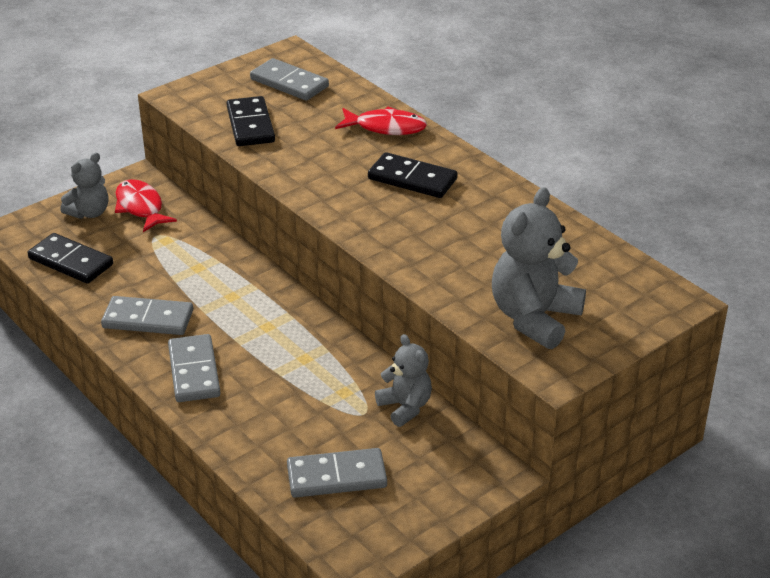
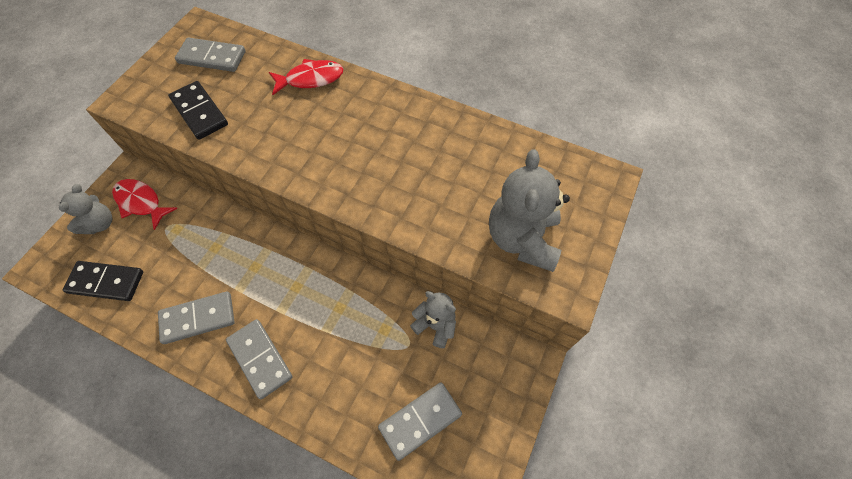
camera: 25 degrees left, 25 degrees up
(412, 179) = (357, 126): black domino -> none

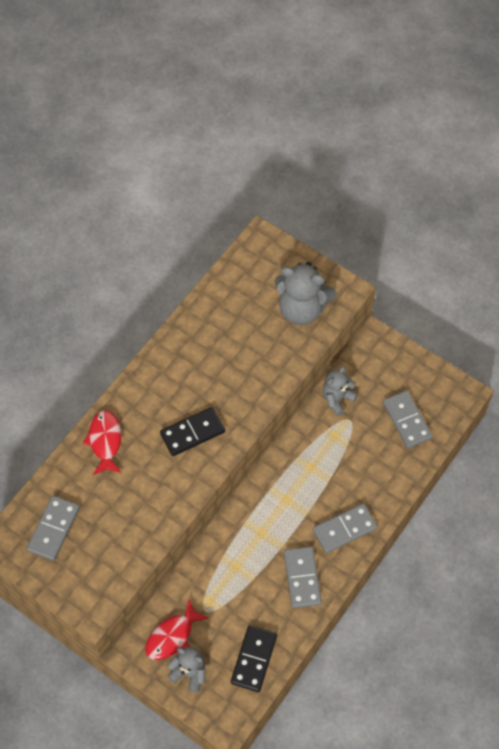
camera: 80 degrees left, 0 degrees up
(199, 112) = (124, 538): black domino -> black domino (192, 433)

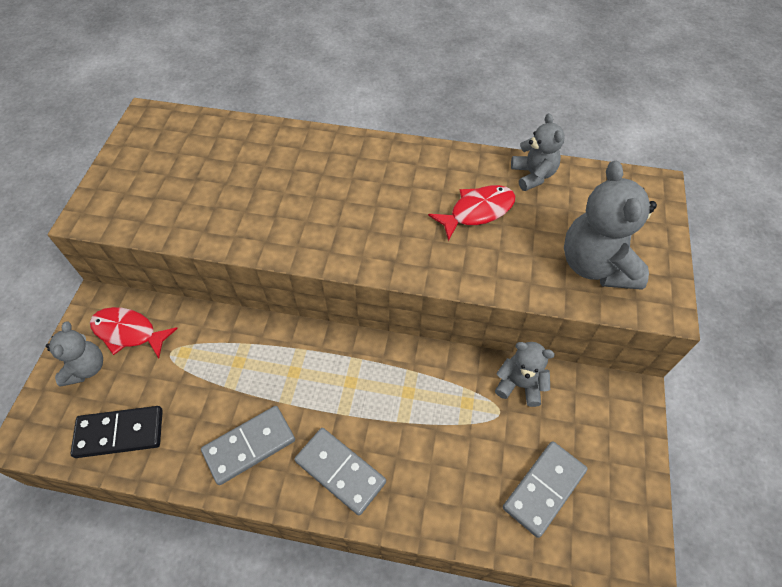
camera: 65 degrees right, 5 degrees down
(53, 529) = (179, 148): grey domino -> none
(105, 441) = (303, 150): red fish -> red fish (477, 211)
(192, 433) = (354, 220): black domino -> none
(212, 304) = (533, 175): none -> grey teddy bear

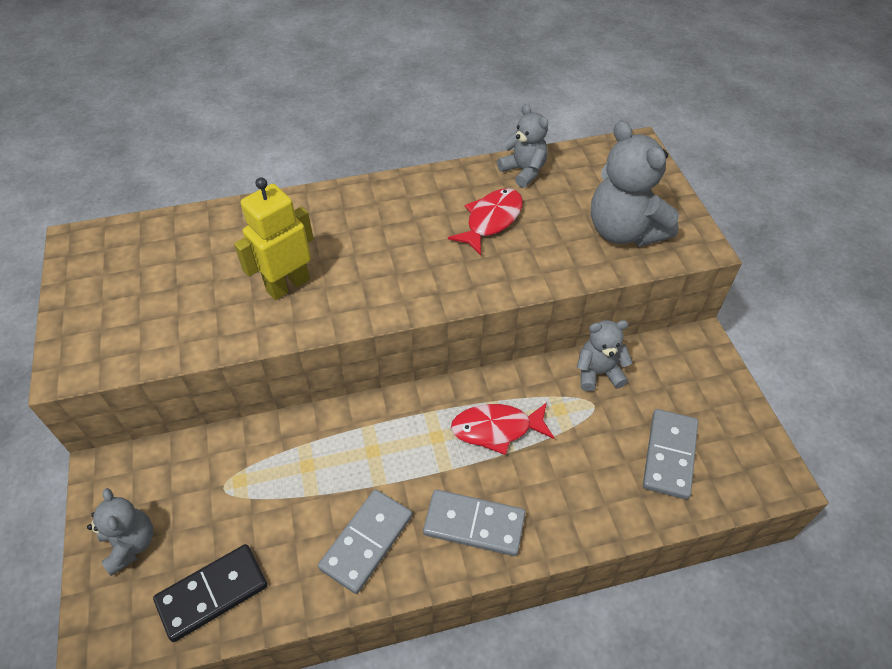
camera: 25 degrees left, 5 degrees down
(128, 332) = (161, 486): red fish -> red fish (496, 429)
(278, 208) = (288, 285): none -> yellow robot

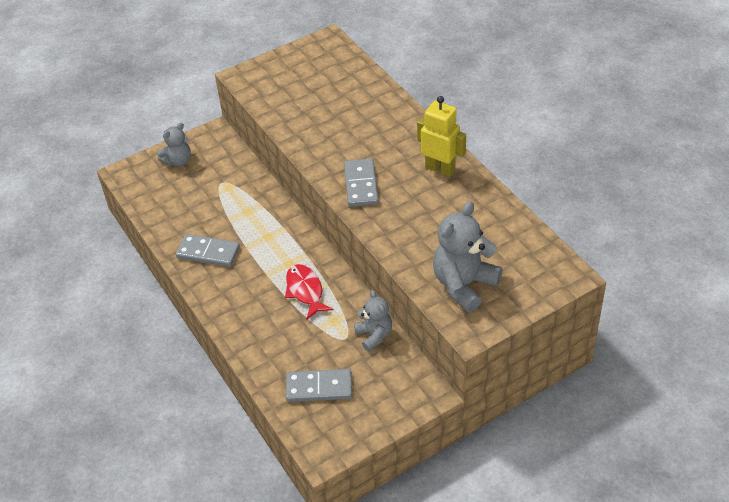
camera: 75 degrees right, 5 degrees down
(212, 593) = (161, 202): black domino -> none
(288, 285) = (333, 134): yellow robot -> yellow robot (440, 169)
(474, 524) = (234, 297): grey domino -> grey domino (361, 185)
(491, 220) = (438, 211): red fish -> none
(523, 171) = (501, 215): grey teddy bear -> none

